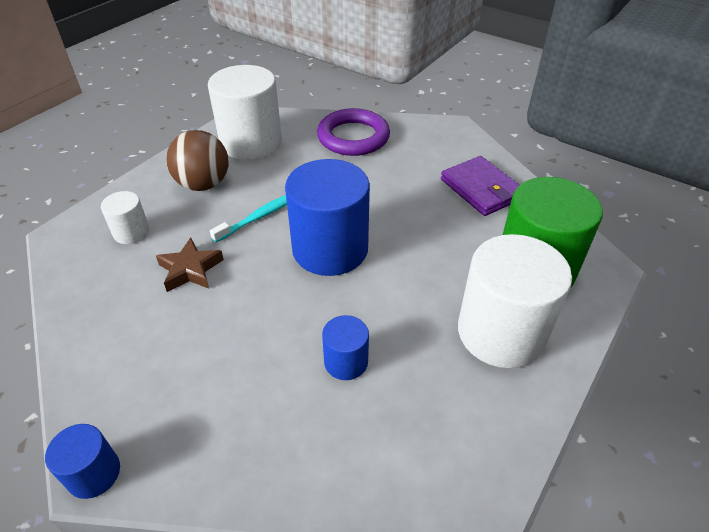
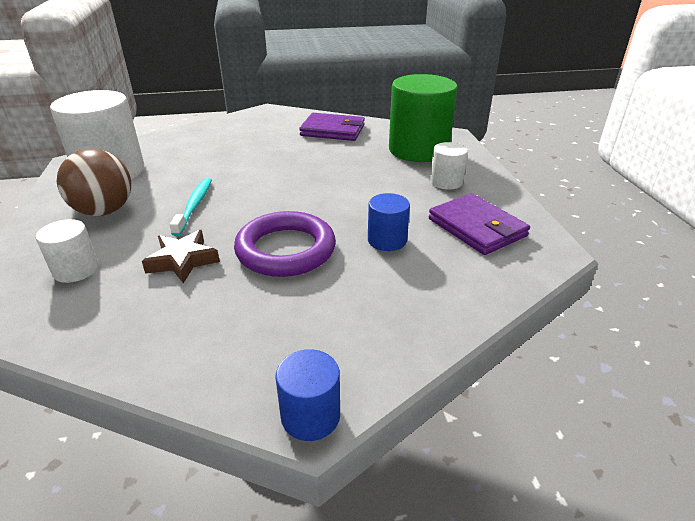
camera: 45 degrees left, 10 degrees down
(330, 249) = (281, 197): blue cylinder -> none
(353, 137) = (200, 139): purple ring -> purple ring (286, 250)
(446, 413) = (477, 227): none -> purple wallet
(501, 332) = (446, 182): white cylinder -> white cylinder, size x0.48

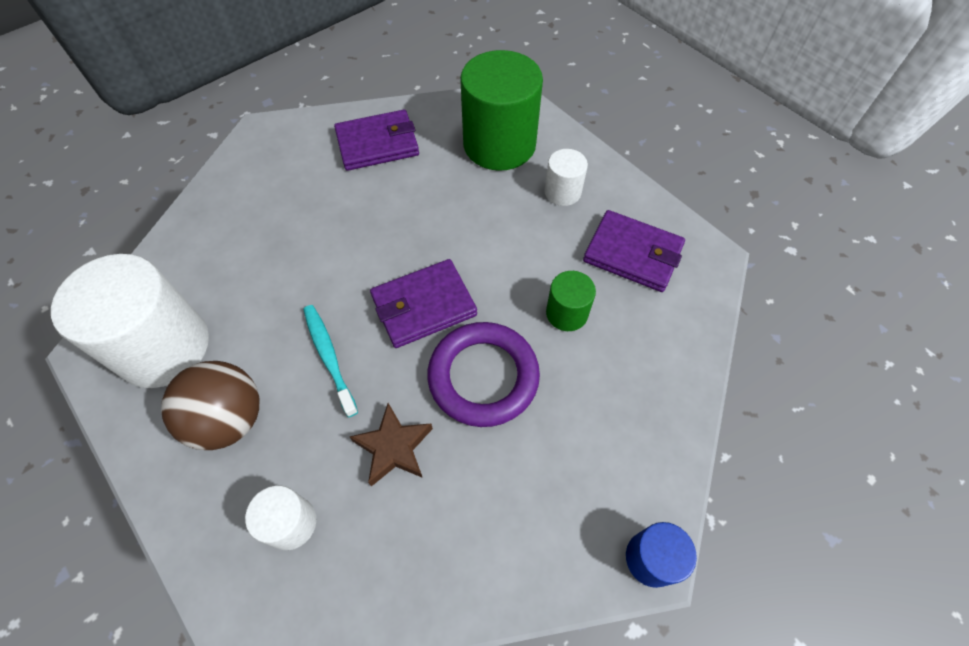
camera: 30 degrees left, 25 degrees up
(282, 203) = (423, 306): none -> purple wallet
(387, 240) = (566, 313): blue cylinder -> green cylinder

